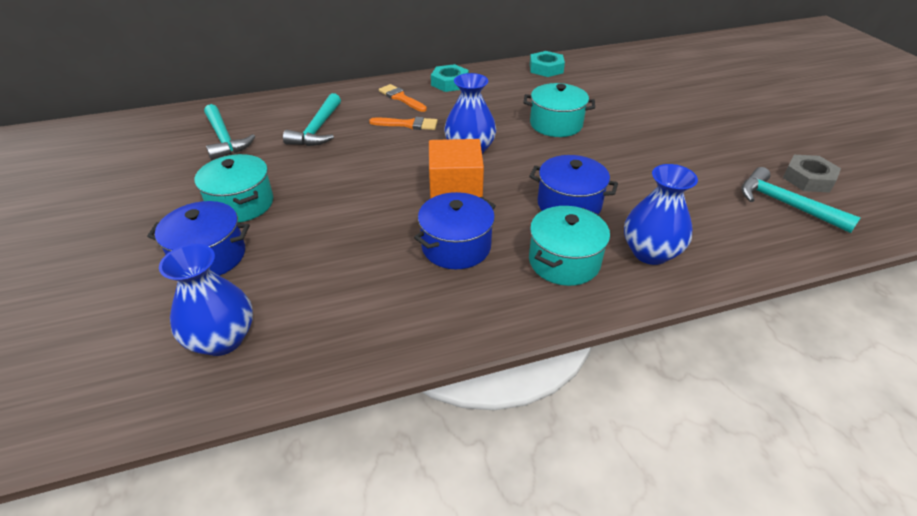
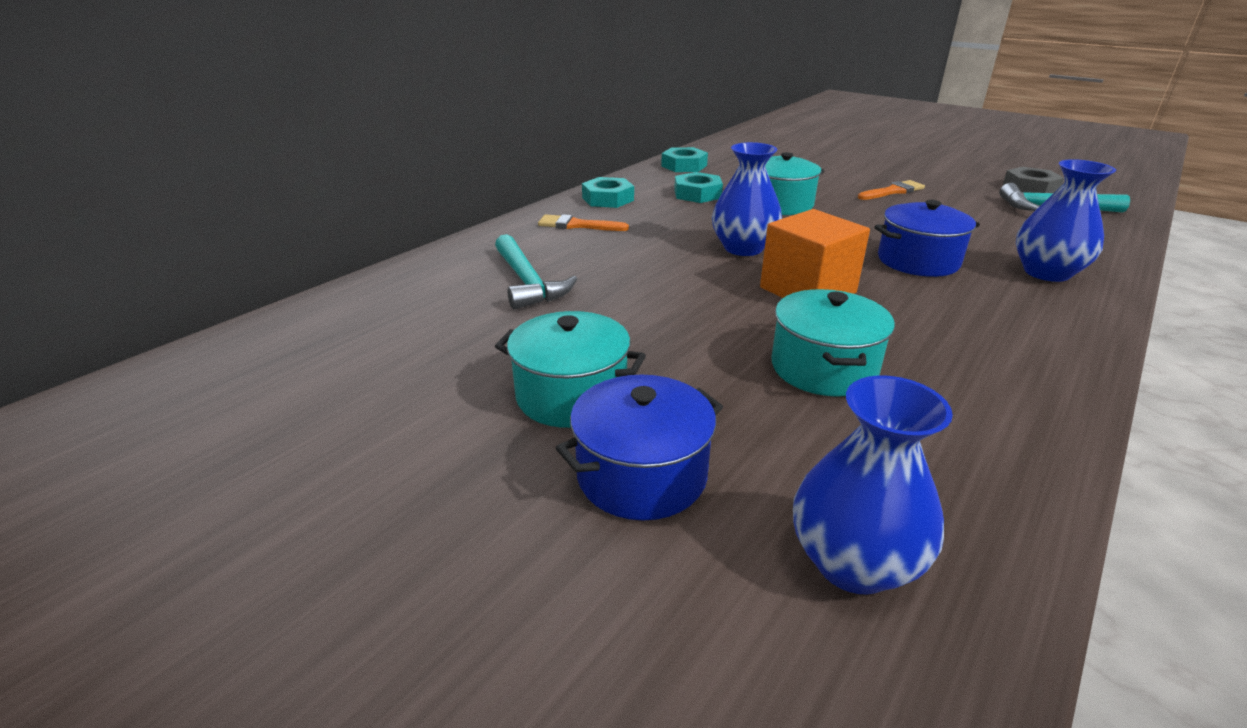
camera: 35 degrees left, 10 degrees down
(224, 139) = (403, 334): turquoise hammer -> none
(408, 124) = (632, 246): orange brush -> orange brush (893, 191)
(456, 246) = (899, 333): blue pot -> none
(513, 96) = (697, 194): none -> turquoise nut
(564, 261) = (1006, 306): turquoise pot -> turquoise pot (823, 368)

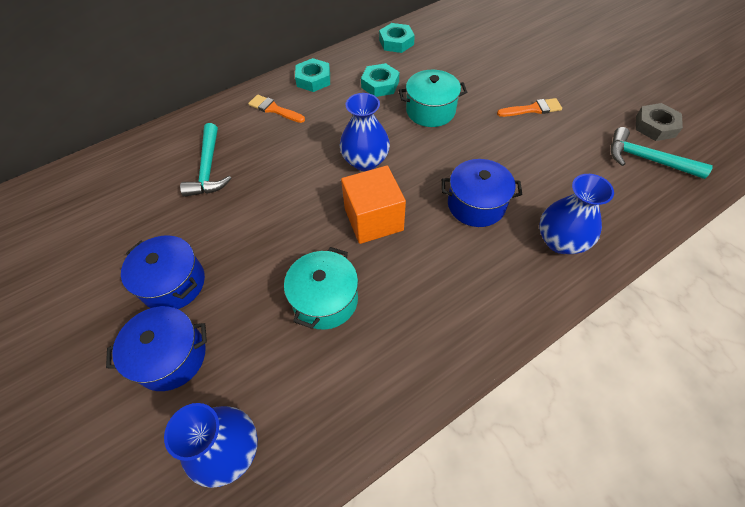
camera: 20 degrees right, 25 degrees up
(571, 395) = (173, 283): turquoise pot -> blue pot

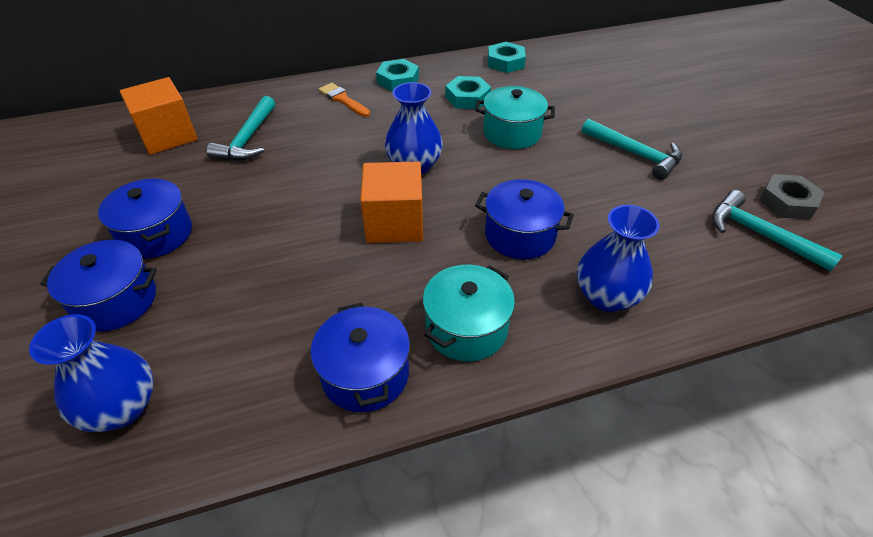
camera: 15 degrees right, 10 degrees down
(132, 182) = (168, 136): none -> orange cube
(325, 300) = (301, 288): turquoise pot -> turquoise pot (466, 328)
(412, 360) = (365, 374): none -> blue pot
(532, 109) = (635, 154): orange brush -> turquoise hammer

